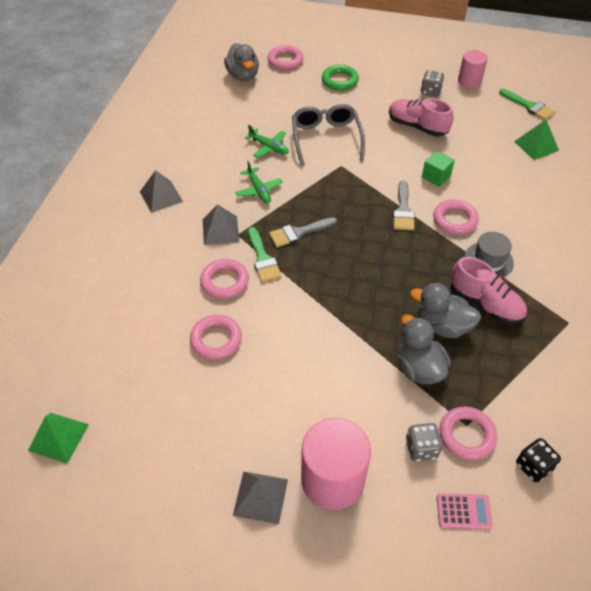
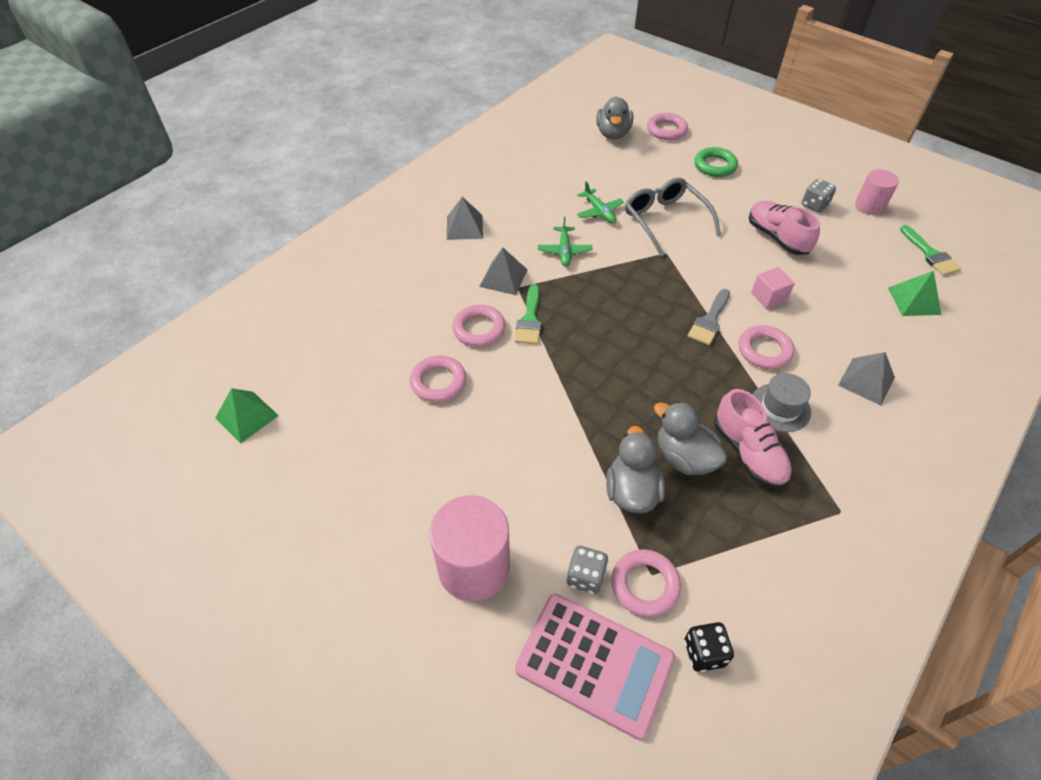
camera: 25 degrees right, 0 degrees up
(260, 497) = (393, 552): grey pyramid -> grey pyramid (866, 381)
(299, 233) = (581, 306): grey brush -> none
(326, 139) = (665, 221): grey glasses -> grey glasses turned 45 degrees counterclockwise
(436, 176) = (768, 297): green cube -> pink cube
(463, 511) = (594, 664): pink calculator -> pink calculator, size x2.23

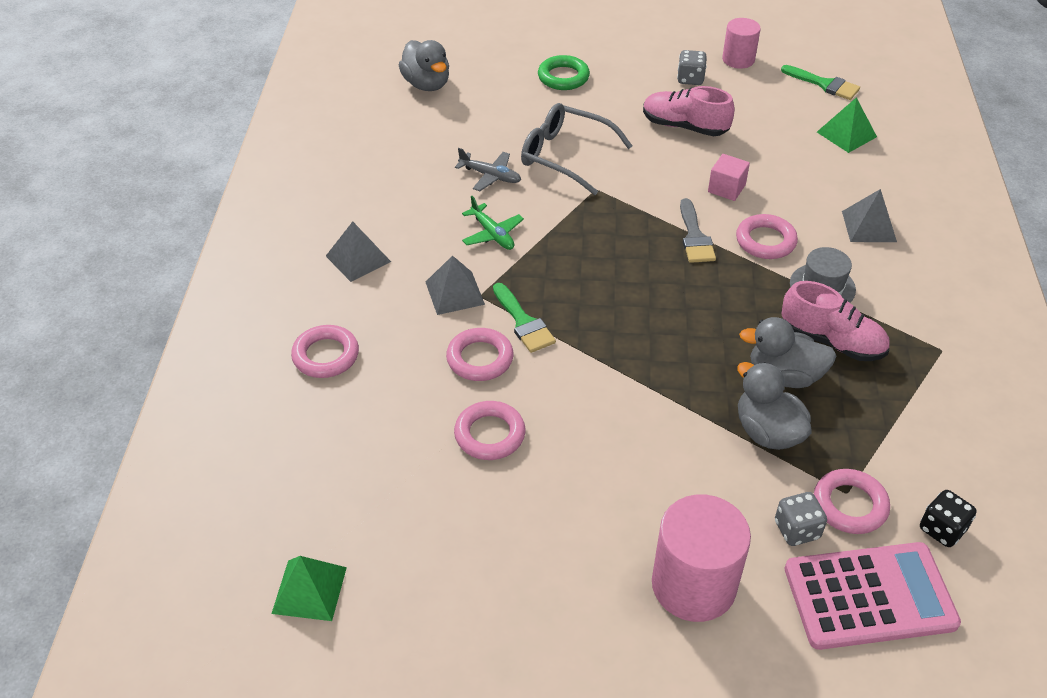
camera: 35 degrees left, 5 degrees down
(599, 212) = (490, 176): green plane -> grey plane
(666, 130) = (480, 58): pink ring -> pink ring (326, 355)

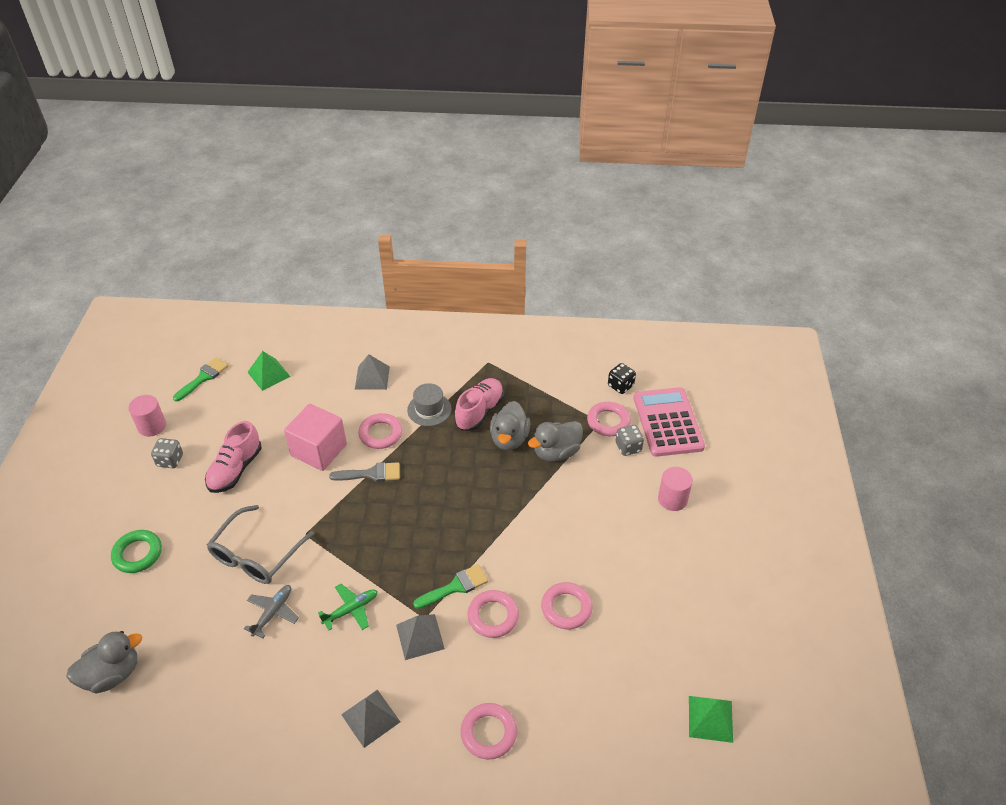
camera: 90 degrees left, 0 degrees up
(693, 585) = (672, 499): pink cylinder -> pink cylinder, size x0.60
(726, 188) = (319, 450): pink cube -> pink cube, size x1.81

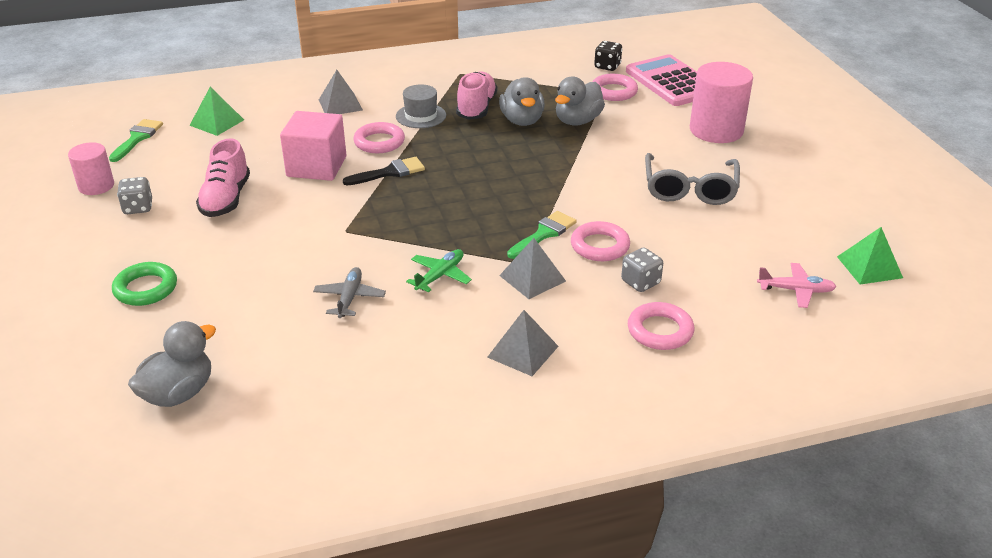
camera: 20 degrees left, 10 degrees down
(257, 554) = (298, 258): grey glasses -> grey glasses (689, 188)
(371, 474) = (389, 172): grey brush -> black brush
(566, 608) = (670, 224): pink ring -> none
(628, 447) = (646, 105): grey dice -> grey dice (640, 282)
(628, 725) = (796, 290): none -> pink plane
(672, 499) = (716, 130): pink cylinder -> pink cylinder, size x1.68

